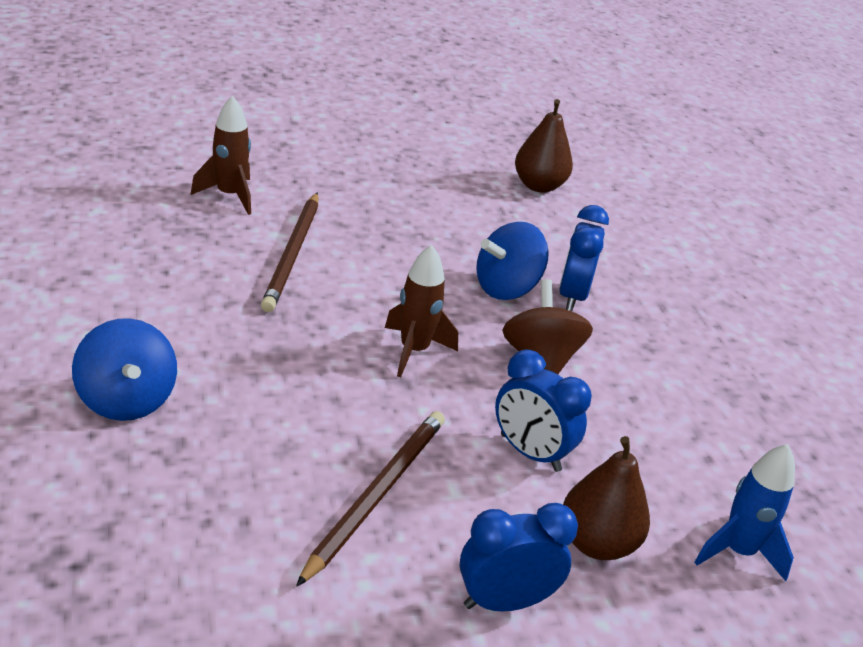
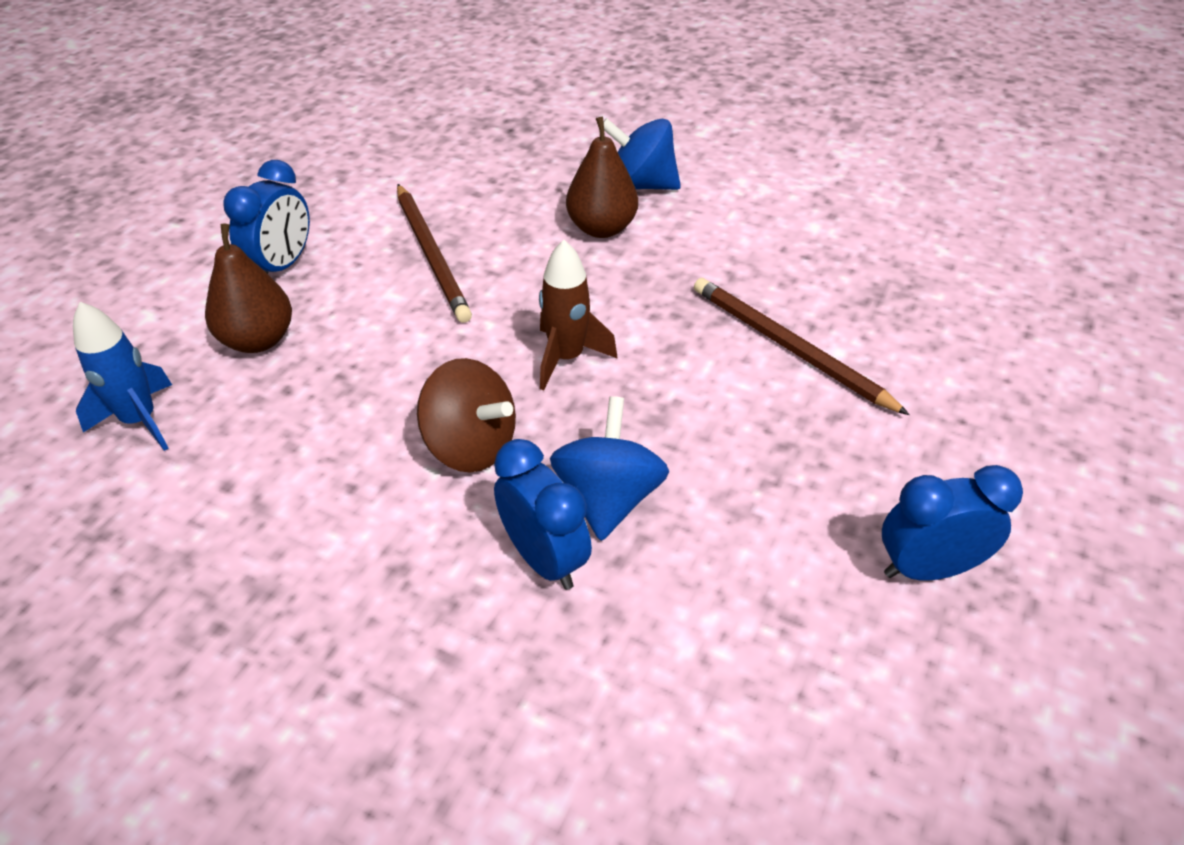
camera: 135 degrees right, 10 degrees up
(229, 195) = (940, 349): brown rocket -> none
(530, 453) = (375, 359): blue clock -> blue clock (927, 568)
(538, 186) = (843, 733): brown pear -> brown pear (602, 228)

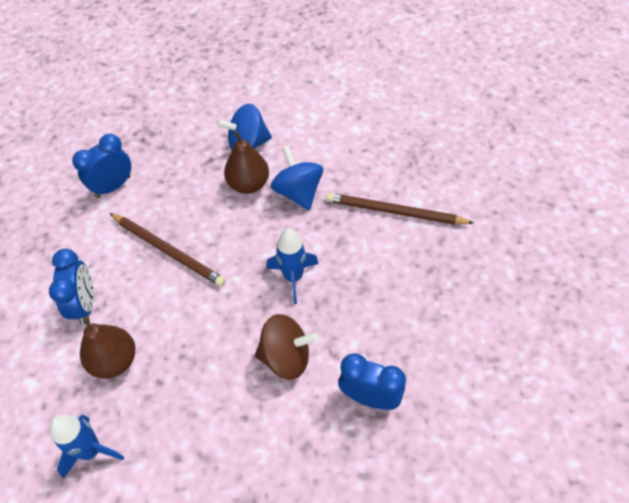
camera: 30 degrees left, 10 degrees up
(567, 358) = (293, 277): brown rocket -> blue rocket
(608, 498) = (374, 347): blue spinning top -> blue spinning top (298, 192)
(927, 568) = (530, 300): blue clock -> blue clock (113, 187)

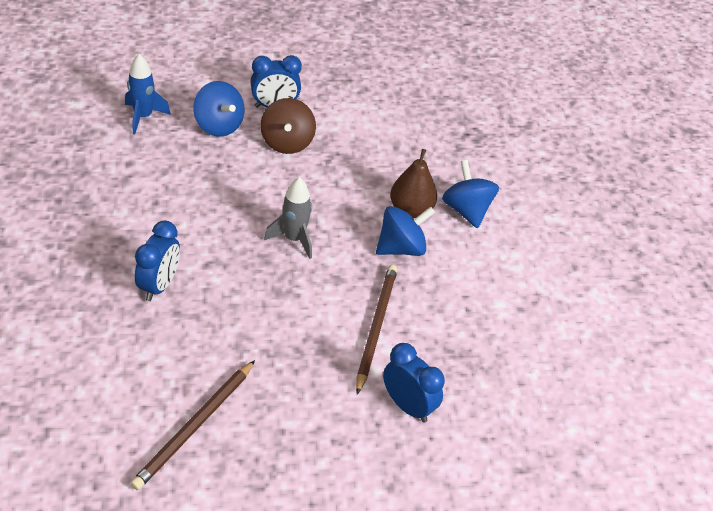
camera: 80 degrees right, 10 degrees down
(113, 187) = (404, 117): blue clock -> blue clock (407, 406)
(115, 361) = (218, 126): brown pear -> blue spinning top
(168, 251) = (328, 154): brown pencil -> brown pencil (194, 426)
(286, 357) = (208, 230): brown spinning top -> brown spinning top (287, 143)
(293, 277) = (294, 239): blue rocket -> grey rocket

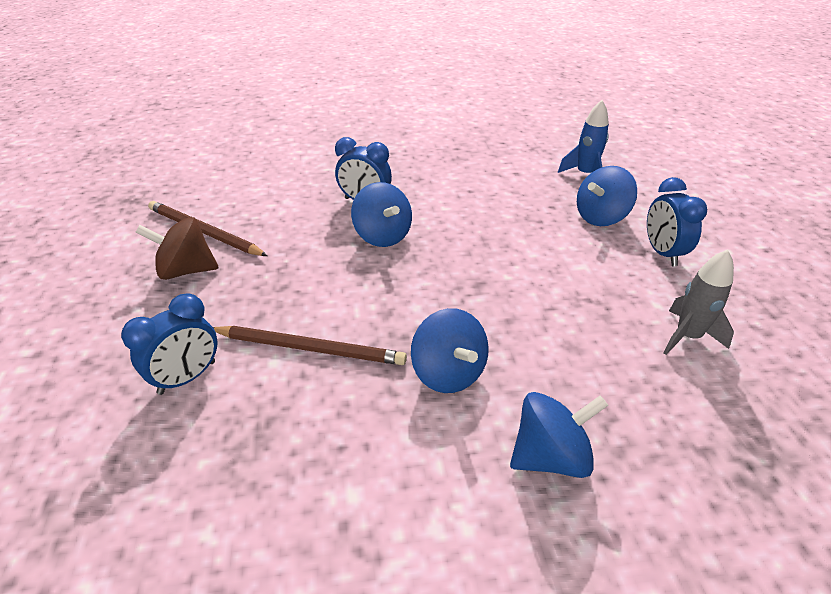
camera: 95 degrees right, 5 degrees down
(225, 274) = (382, 236): none -> blue spinning top
(287, 143) = (602, 265): brown spinning top -> brown spinning top (186, 270)
(294, 239) = (442, 278): grey rocket -> grey rocket (687, 337)
(410, 210) = (526, 384): brown pear -> none

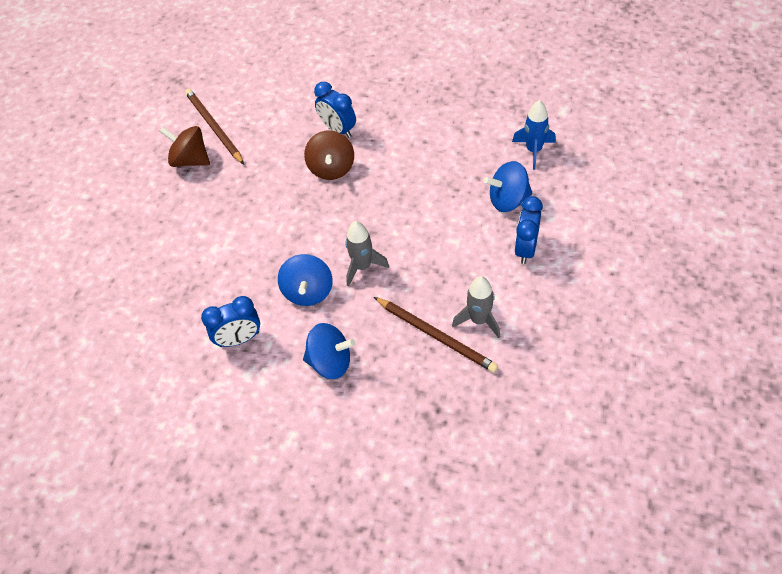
camera: 30 degrees right, 15 degrees up
(187, 377) = (163, 243): blue clock -> blue clock (239, 339)
(310, 348) = (238, 246): brown pencil -> brown pencil (436, 336)
(382, 236) = (331, 168): blue spinning top -> brown spinning top
(498, 322) = (362, 267): none -> grey rocket

